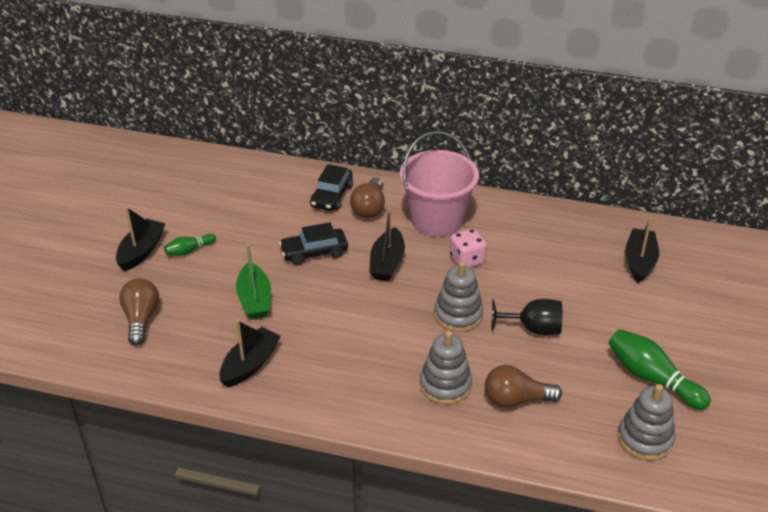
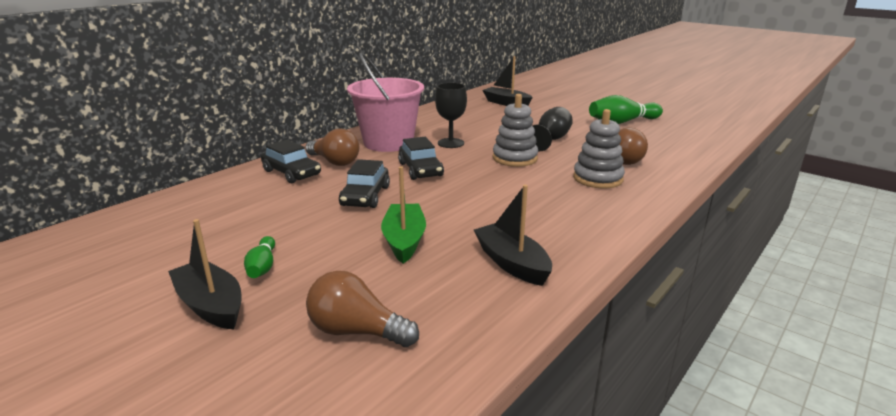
camera: 65 degrees left, 15 degrees down
(254, 299) = (404, 240): green boat -> green boat turned 105 degrees counterclockwise
(387, 263) = (420, 169): black boat -> black car
(467, 260) = (450, 143): pink dice -> black goblet
(645, 438) = (680, 135): grey stacking toy -> none

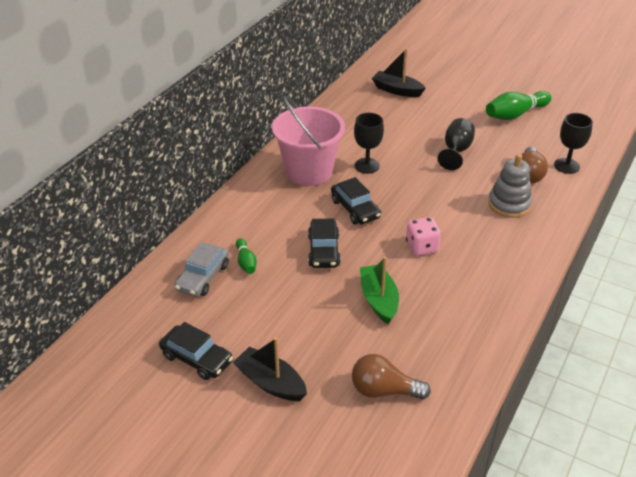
camera: 10 degrees left, 15 degrees up
(216, 205) = (203, 277): none -> grey car
(262, 266) = (285, 341): green bowling pin -> green bowling pin (246, 262)
(291, 173) = (243, 226): black car -> black car (197, 358)
(335, 162) = (273, 206): brown light bulb -> none
(480, 202) = (421, 247): none -> pink dice
(512, 263) = (467, 313): black boat -> none
(514, 158) = (432, 183): grey stacking toy -> none
(673, 157) = (566, 166): none -> black goblet

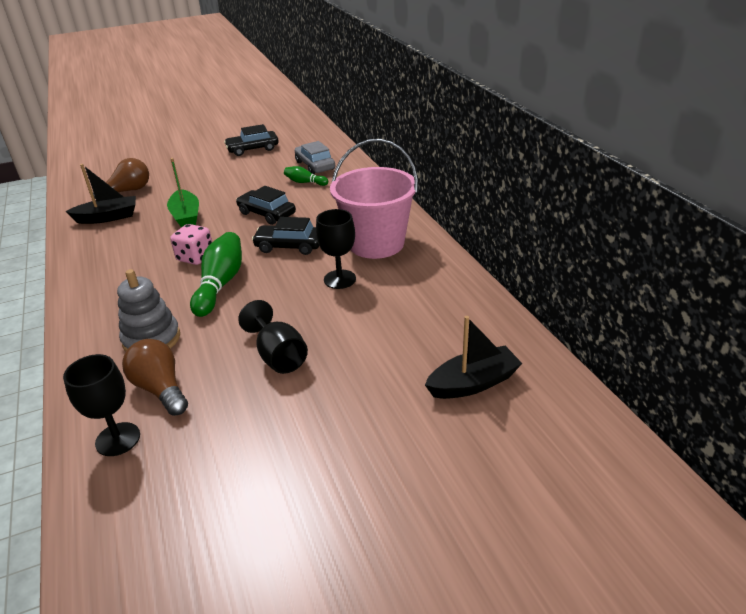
camera: 130 degrees right, 5 degrees down
(270, 382) = (198, 163): black boat -> black boat (108, 217)
(379, 300) = (186, 216): green boat -> green boat turned 45 degrees clockwise
(515, 114) = (273, 477): green bowling pin -> green bowling pin (220, 284)

